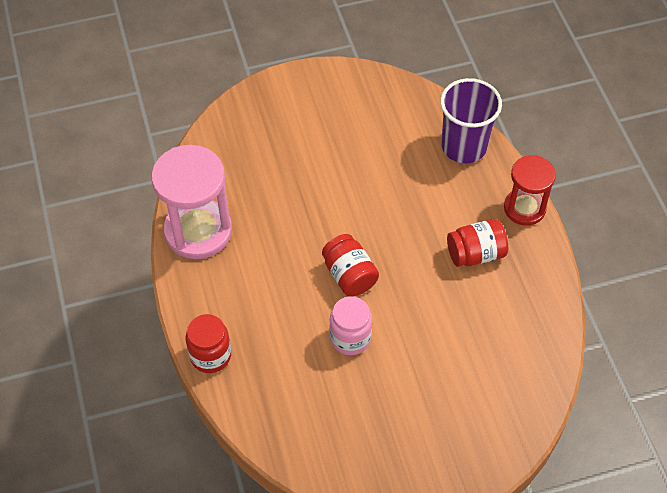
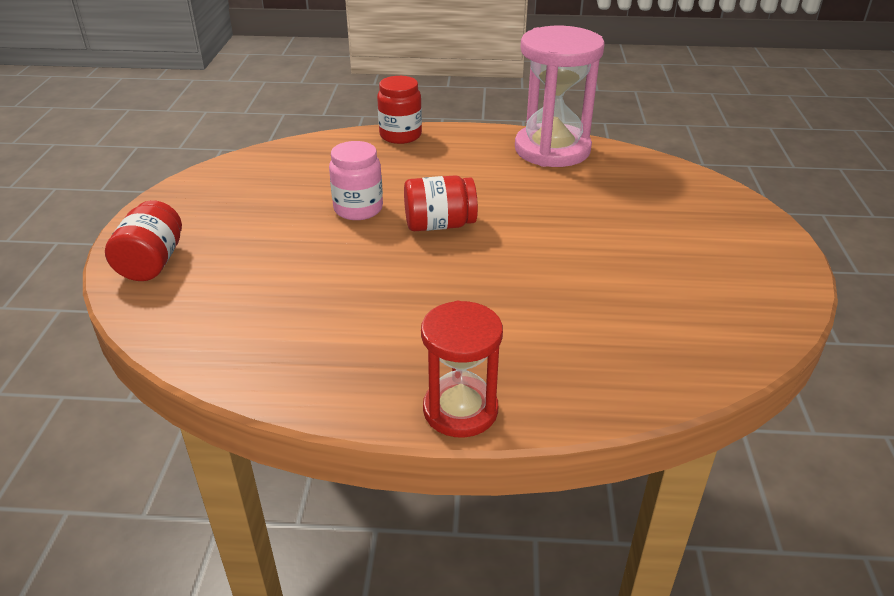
camera: 110 degrees right, 20 degrees down
(464, 146) = (615, 377): purple cup -> none
(475, 254) = (407, 331): red jar -> red jar (152, 262)

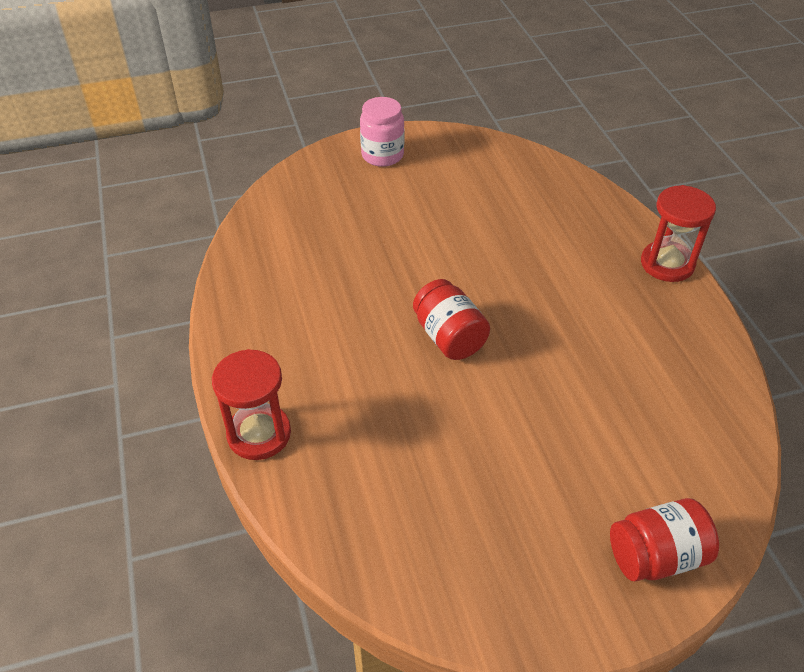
camera: 110 degrees left, 10 degrees up
(358, 209) = (453, 412): pink jar -> pink jar (382, 155)
(400, 135) = (259, 434): red jar -> red hourglass
(552, 150) = (253, 288): pink hourglass -> none

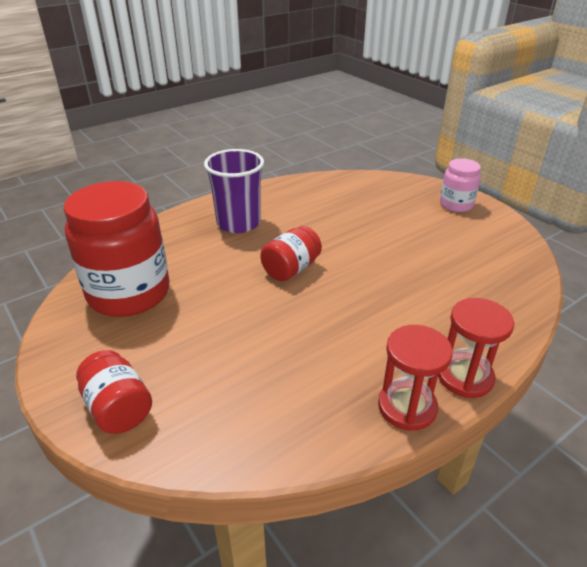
camera: 70 degrees right, 10 degrees down
(259, 434) = (178, 219): red hourglass -> red hourglass (407, 407)
(311, 364) = (238, 223): none -> purple cup
(433, 523) = (129, 293): none -> red jar

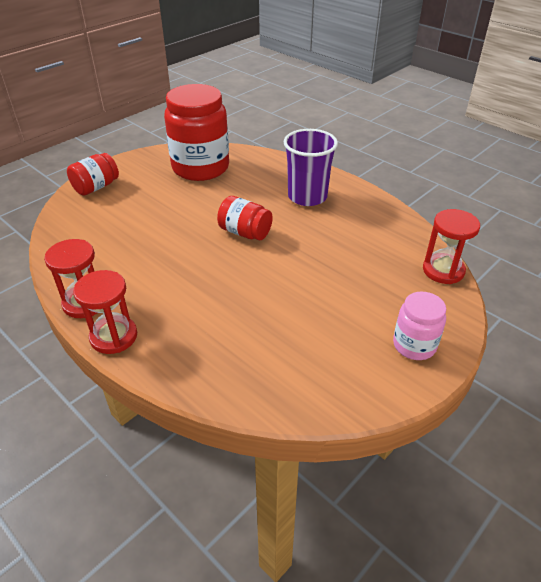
camera: 80 degrees right, 5 degrees up
(370, 178) = (443, 270): none -> red hourglass

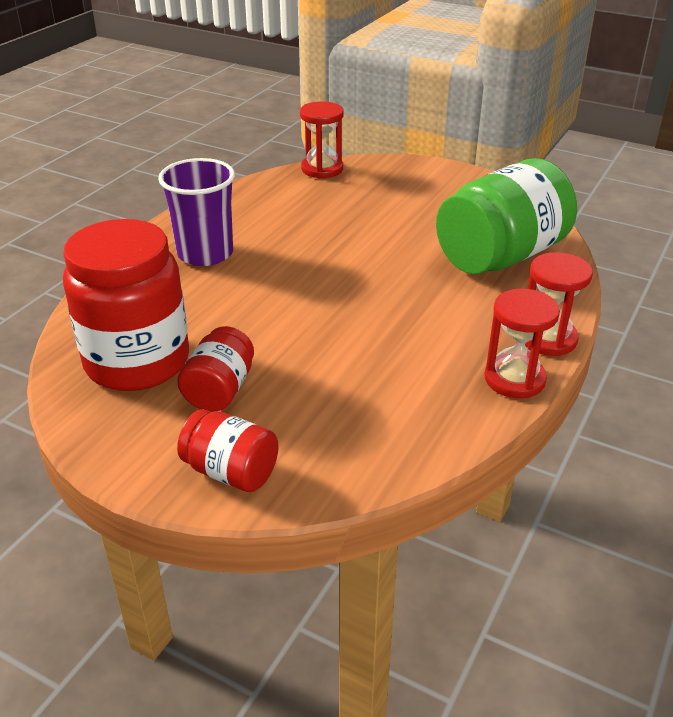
camera: 105 degrees left, 5 degrees down
(243, 348) = (501, 256): none -> green jar
(245, 232) = (307, 287): red jar -> red jar (219, 390)
(414, 345) = (434, 178): pink jar -> none

